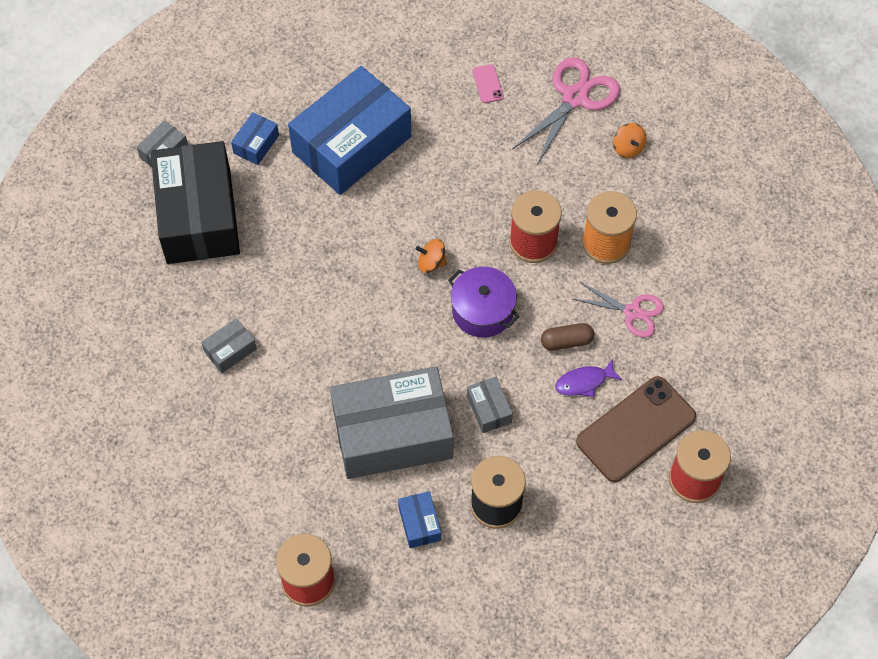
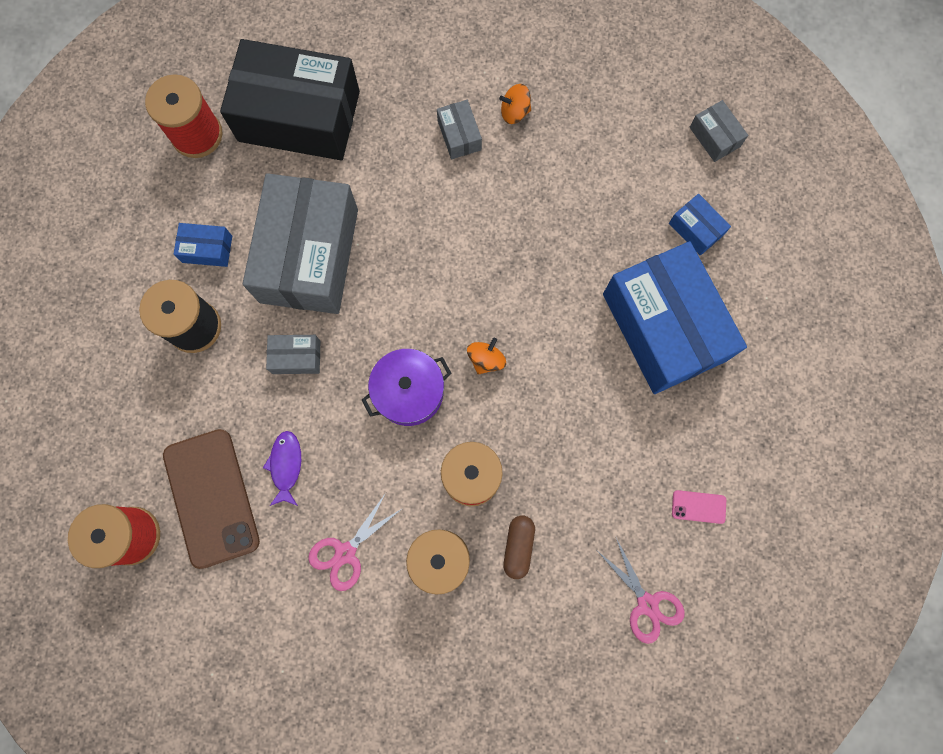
camera: 110 degrees right, 15 degrees up
(198, 216) = (625, 149): black box -> black box (299, 116)
(566, 341) = (339, 466): brown capsule -> brown capsule (518, 547)
(575, 98) = (647, 604): pink scissors -> pink scissors, size x0.64
(628, 148) = (556, 639): orange spinning top -> orange spinning top (514, 112)

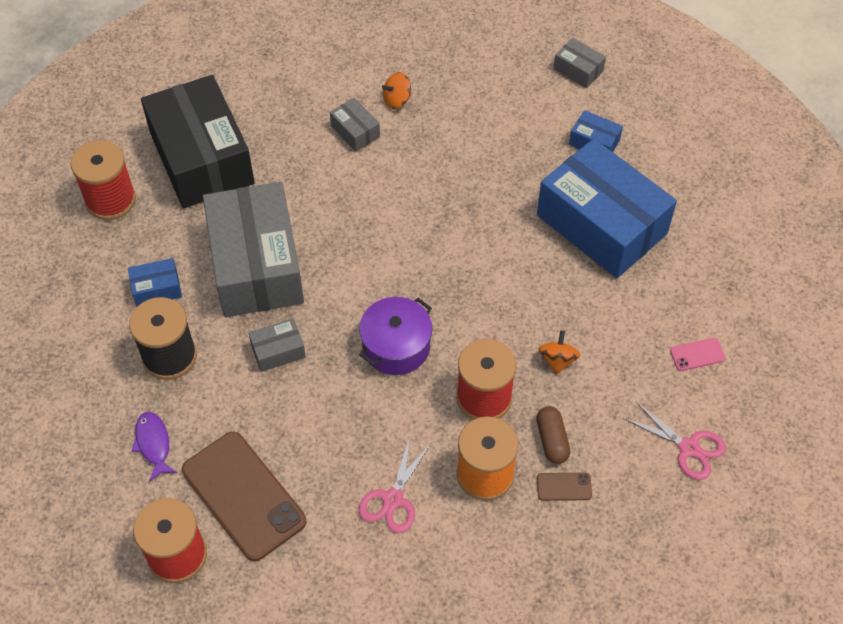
camera: 20 degrees left, 20 degrees down
(286, 465) = (305, 444): purple fish -> purple fish (153, 444)
(299, 116) = (202, 158): black box -> black box turned 75 degrees clockwise
(486, 360) = (455, 298): orange spinning top -> orange spinning top (557, 360)
(510, 599) = (564, 487): none -> brown phone

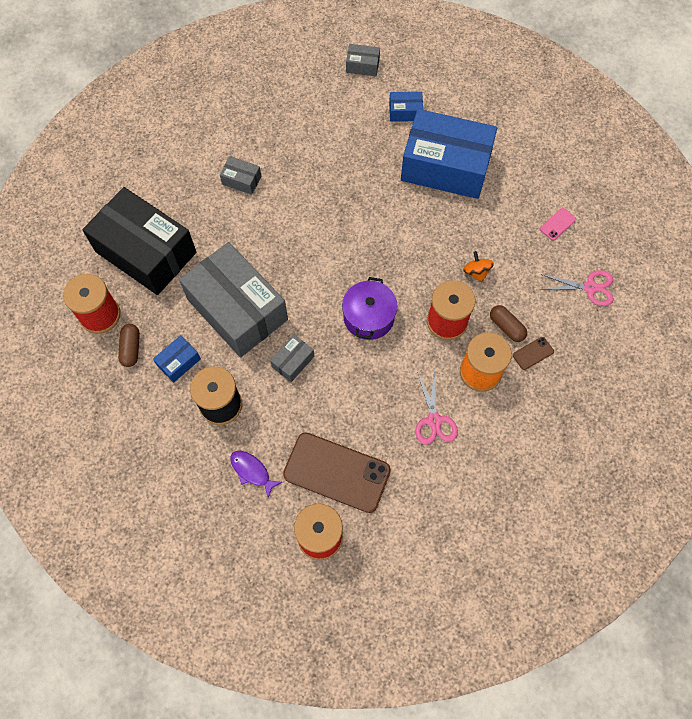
camera: 30 degrees left, 10 degrees up
(118, 249) = (131, 348): none -> brown capsule
(397, 100) = (255, 144): orange spinning top -> none

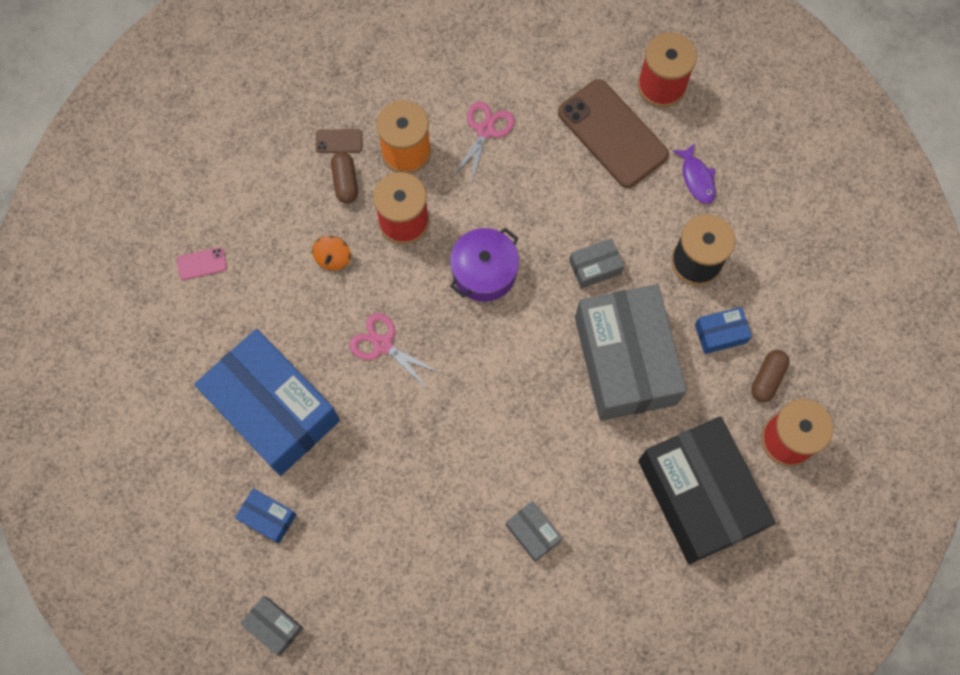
camera: 150 degrees left, 5 degrees up
(590, 287) = (226, 175): pink scissors -> pink scissors (383, 345)

